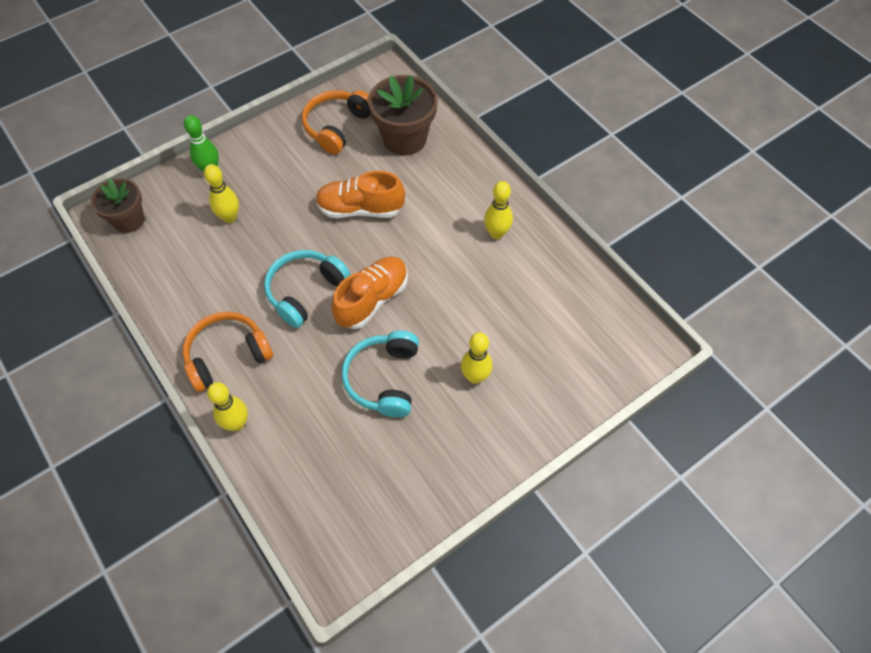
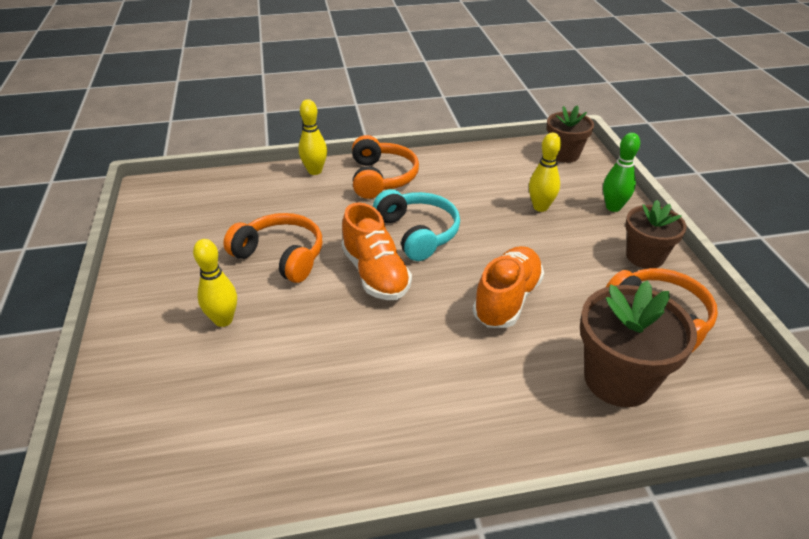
camera: 115 degrees right, 20 degrees down
(272, 142) = (644, 257): none -> brown flower pot
(383, 379) = (281, 256): turquoise headphones -> orange headphones
(496, 233) = (396, 419): yellow bowling pin -> none

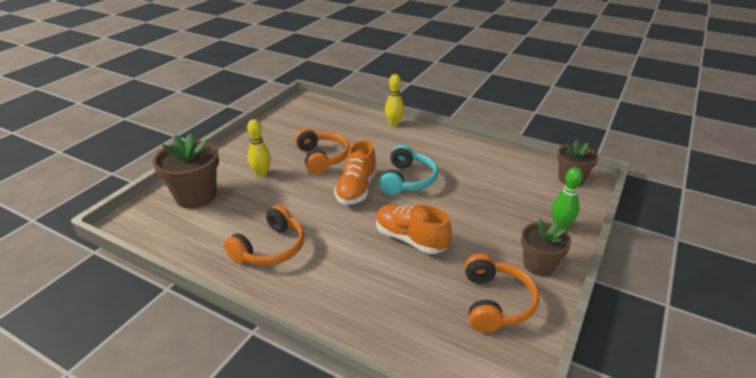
camera: 40 degrees right, 5 degrees down
(382, 178) = (426, 142): orange headphones -> orange headphones (270, 248)
(507, 300) = (410, 239): orange shoe -> orange shoe turned 120 degrees counterclockwise
(540, 207) = (505, 202): yellow bowling pin -> none
(618, 379) = (417, 316): brown flower pot -> brown flower pot (196, 196)

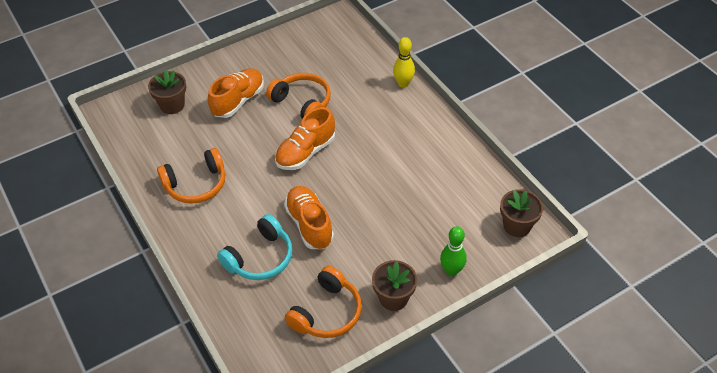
camera: 30 degrees right, 15 degrees up
(196, 196) = (172, 105): brown flower pot -> brown flower pot, size x0.66
(261, 174) = (238, 101): yellow bowling pin -> orange shoe
(322, 158) = (302, 103): orange headphones -> orange headphones turned 60 degrees counterclockwise
(407, 180) = (358, 161): turquoise headphones -> turquoise headphones (260, 258)

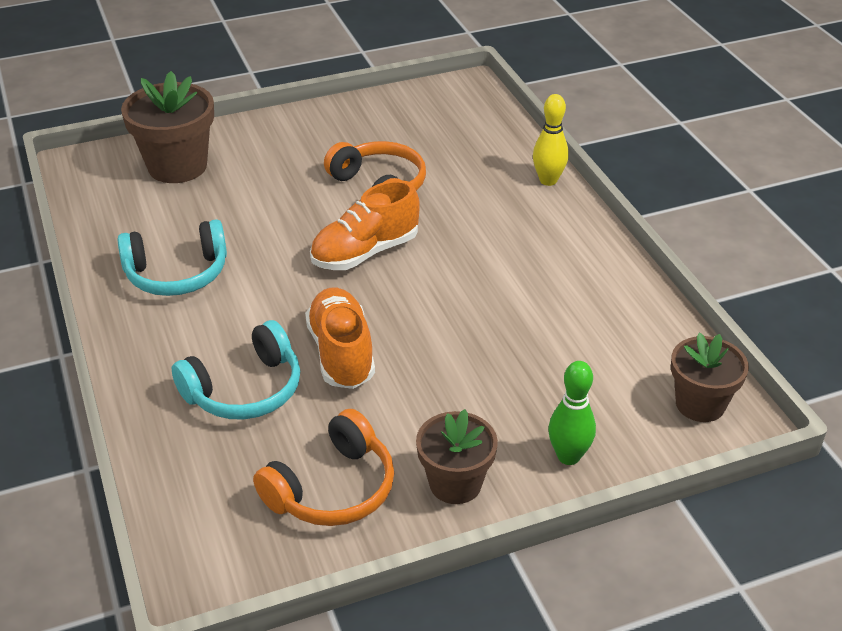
camera: 10 degrees right, 10 degrees down
(172, 105) = (177, 166): brown flower pot -> brown flower pot, size x1.52
(196, 184) = (177, 274): orange headphones -> turquoise headphones
(238, 101) = (280, 173): orange shoe -> none

